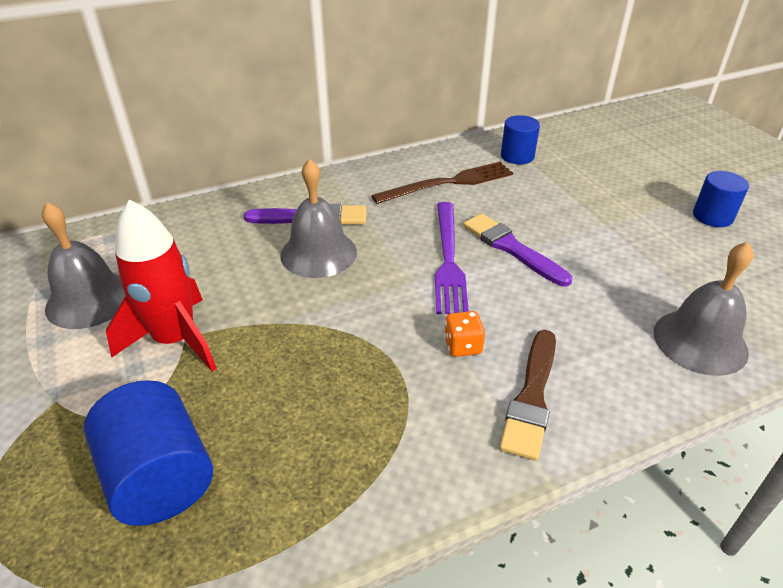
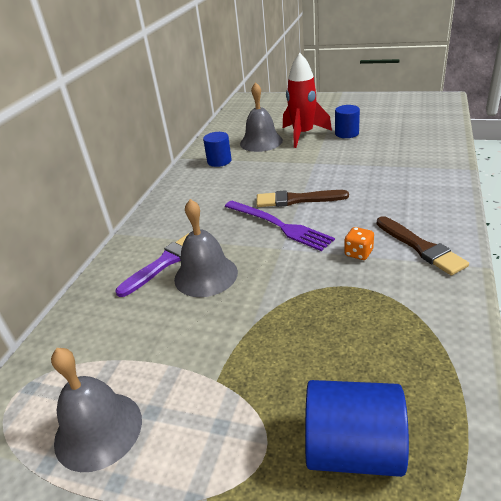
camera: 45 degrees left, 5 degrees down
(175, 340) = (213, 387): red rocket -> red rocket (303, 135)
(447, 183) = (208, 195): brown fork -> none
(512, 248) = (297, 200): purple brush -> brown brush
(700, 341) = (428, 179): grey bell -> grey bell (261, 142)

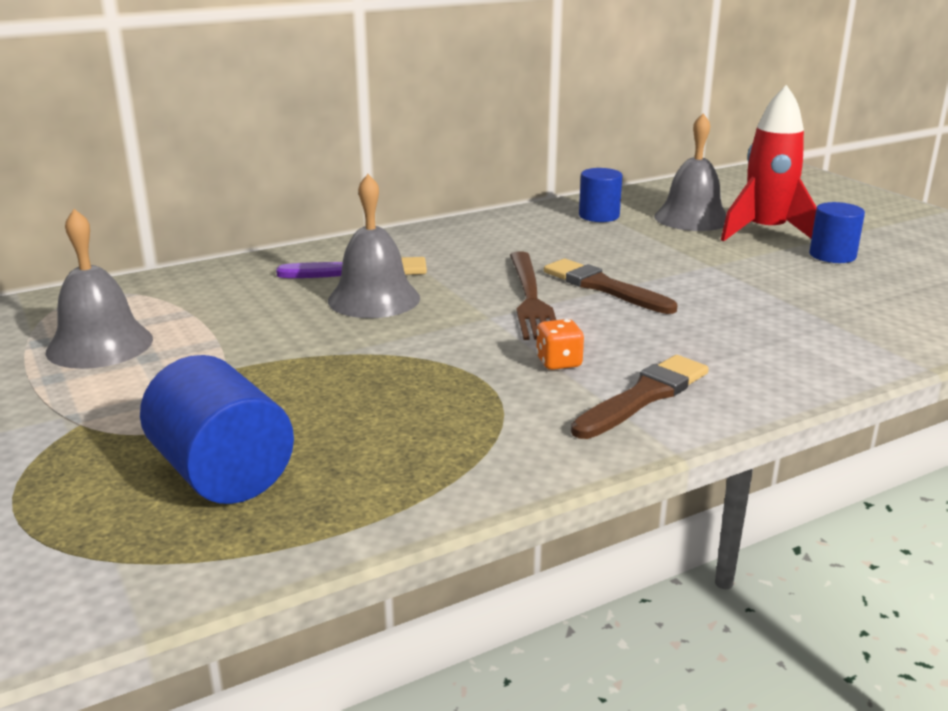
camera: 40 degrees right, 10 degrees down
(278, 225) = (530, 298): purple fork -> brown fork
(420, 247) = (644, 396): brown brush -> brown brush turned 150 degrees counterclockwise

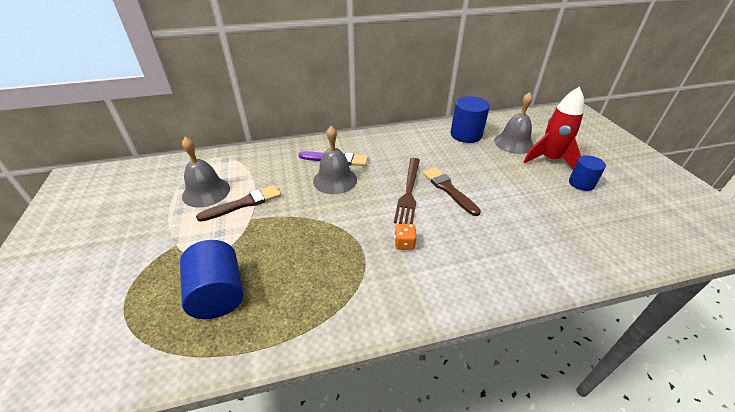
camera: 15 degrees right, 15 degrees up
(599, 216) = (466, 135): blue cylinder -> blue cylinder, size x1.56
(644, 396) = (437, 279): brown brush -> brown brush (244, 203)

